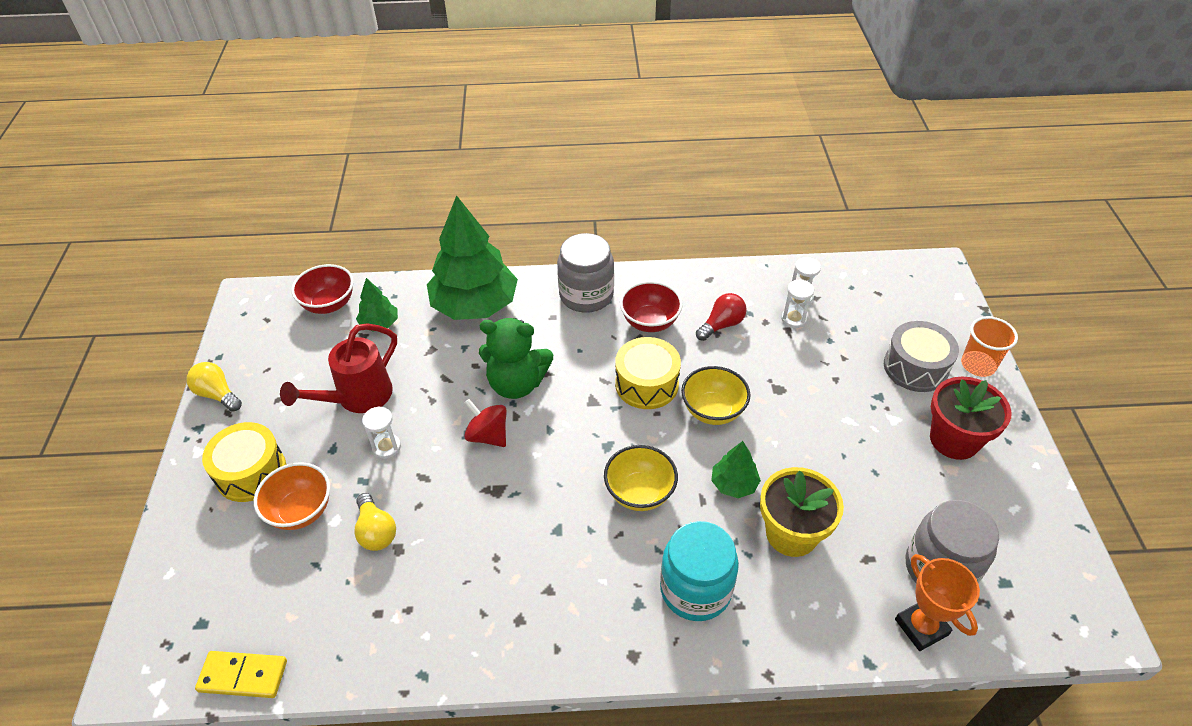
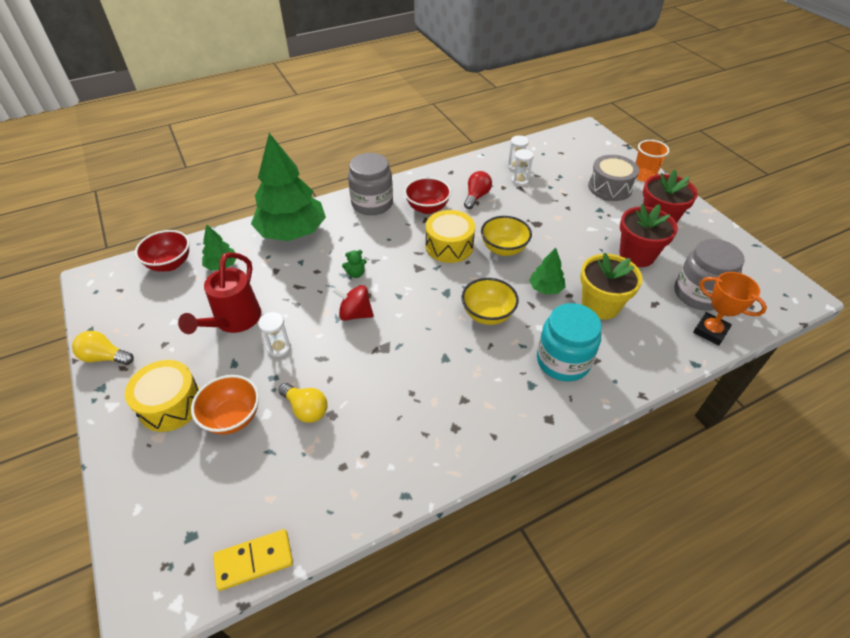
camera: 25 degrees left, 0 degrees up
(516, 384) = (356, 273): green teddy bear -> green teddy bear, size x0.42
(888, 480) = (636, 255): none -> red flower pot

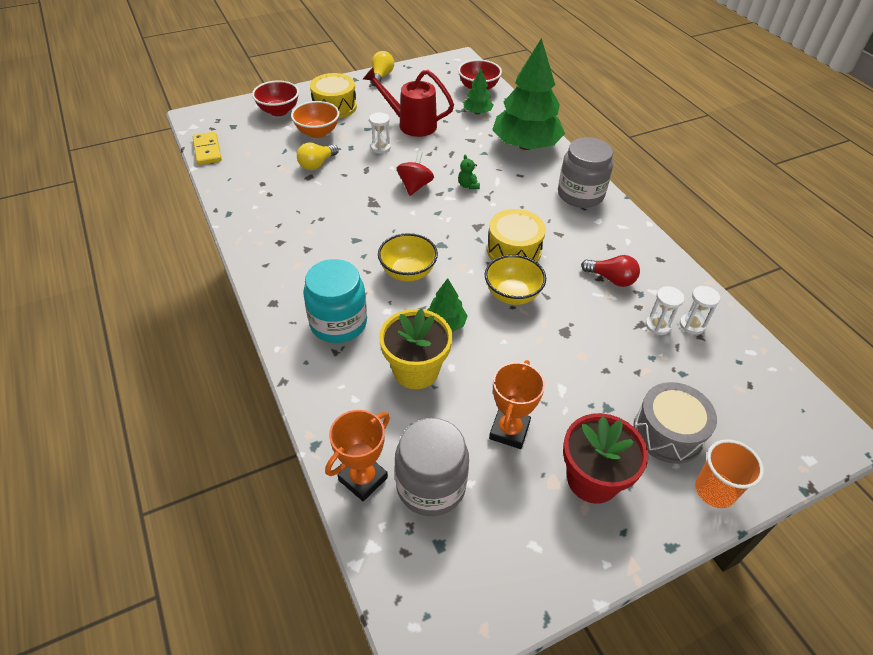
camera: 90 degrees right, 0 degrees up
(427, 208) = (580, 236): red bowl -> red bowl (279, 111)
(636, 255) = (509, 431): red flower pot -> orange trophy

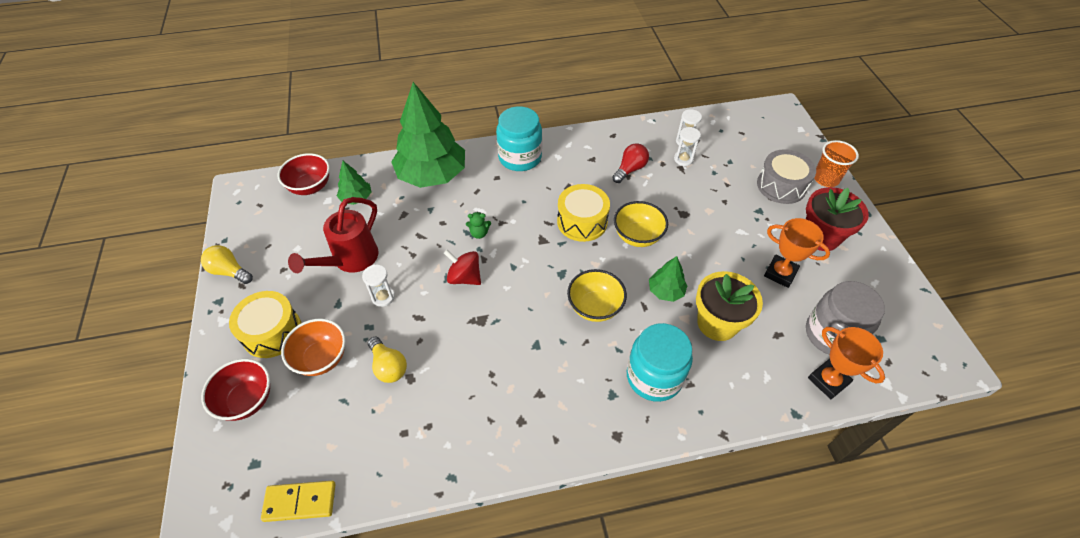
camera: 75 degrees left, 5 degrees up
(580, 194) = (520, 157): grey jar -> turquoise jar

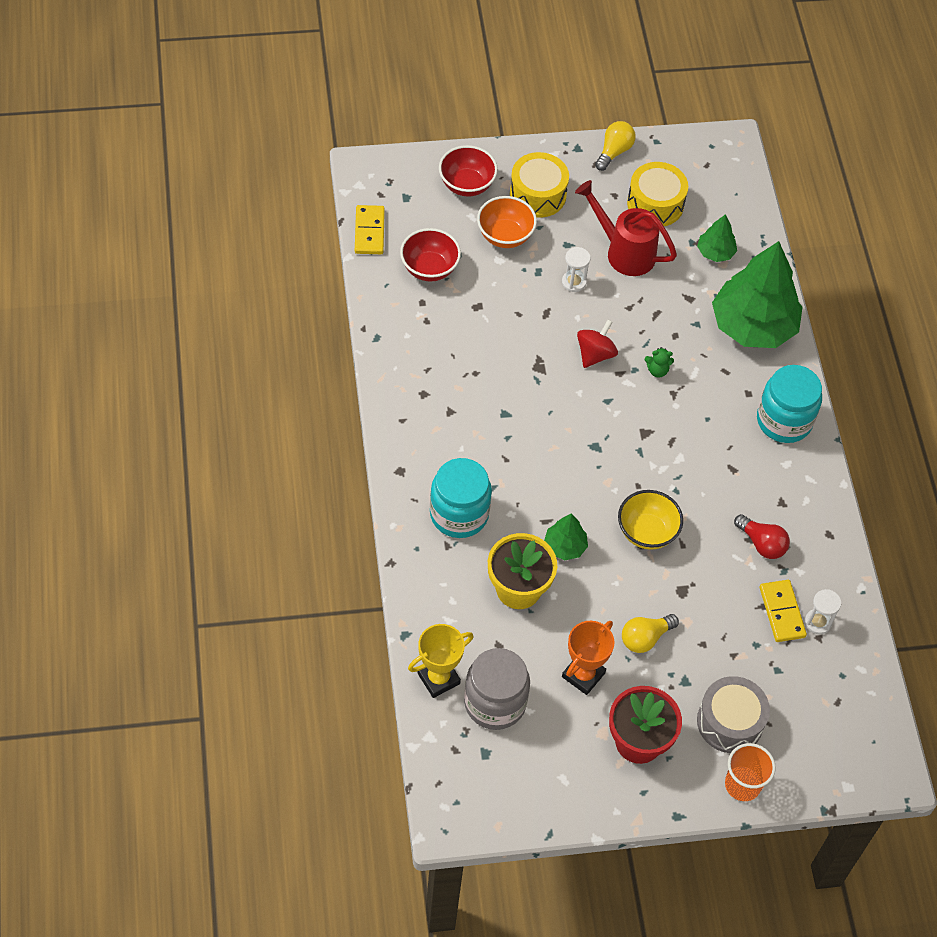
camera: 90 degrees right, 5 degrees up
(310, 187) = (734, 208): red bowl -> red bowl (429, 268)
(388, 366) = (491, 289): yellow light bulb -> yellow light bulb (645, 638)
(479, 233) = (657, 370): green teddy bear -> green teddy bear turned 90 degrees counterclockwise
(582, 221) = (672, 476): yellow drum -> yellow drum (655, 204)
(595, 307) = (547, 473): yellow bowl -> none
(683, 159) = (781, 612): white hourglass -> yellow domino
(828, 381) = (438, 678): orange trophy -> yellow trophy

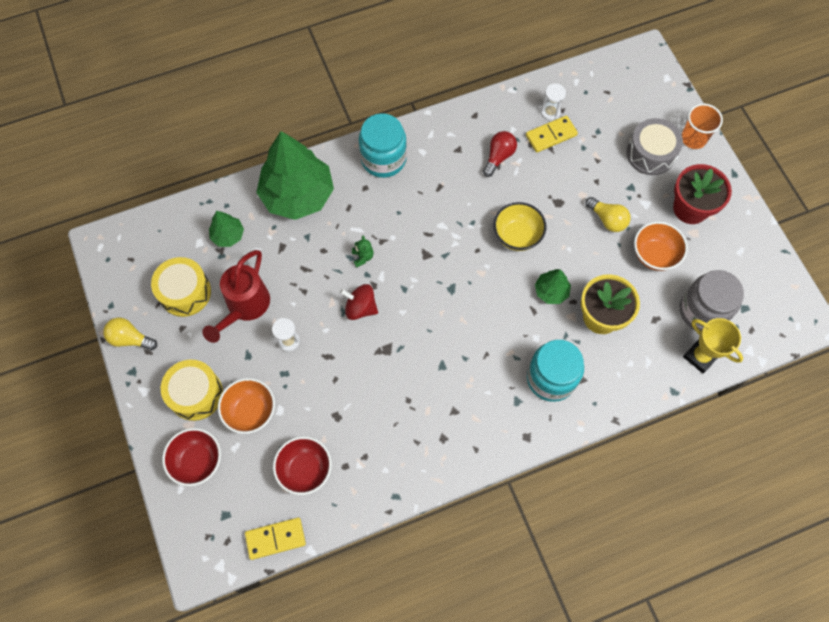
camera: 100 degrees left, 10 degrees up
(583, 675) = (654, 255): orange trophy -> orange bowl

